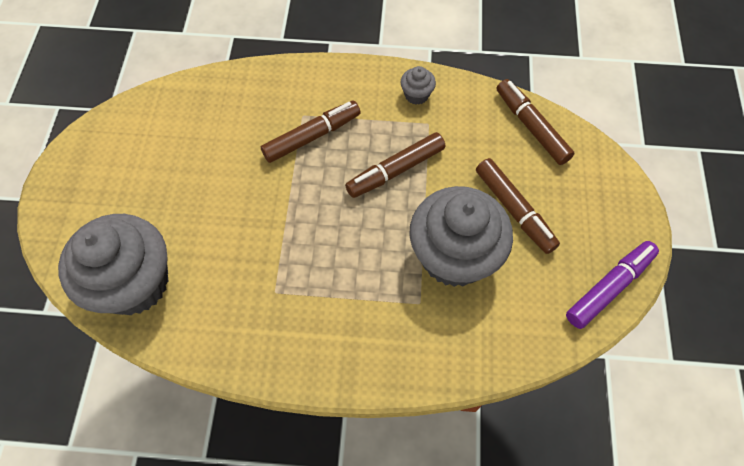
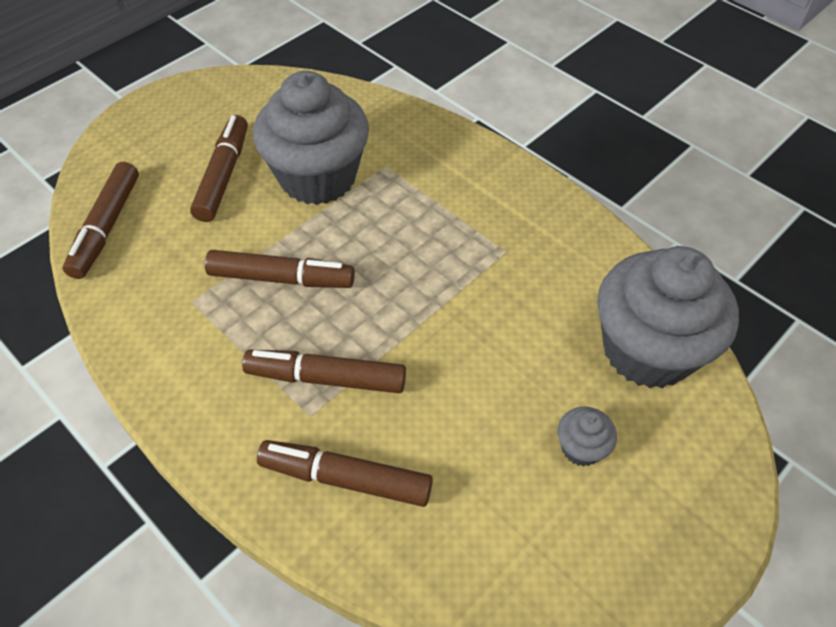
camera: 140 degrees left, 10 degrees down
(257, 101) = (345, 478): none -> brown marker
(416, 95) = (161, 341): grey cupcake -> grey cupcake (581, 448)
(609, 287) = (231, 88): purple marker -> none

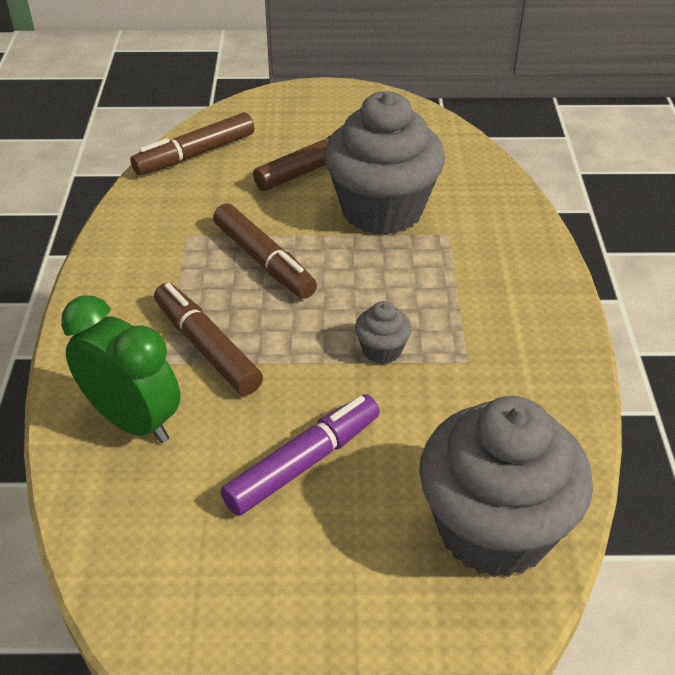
camera: 45 degrees right, 10 degrees down
(345, 478) = (133, 421): brown marker -> green clock
(496, 405) = (303, 463): none -> purple marker
(581, 448) = (328, 549): grey cupcake -> grey cupcake (382, 350)

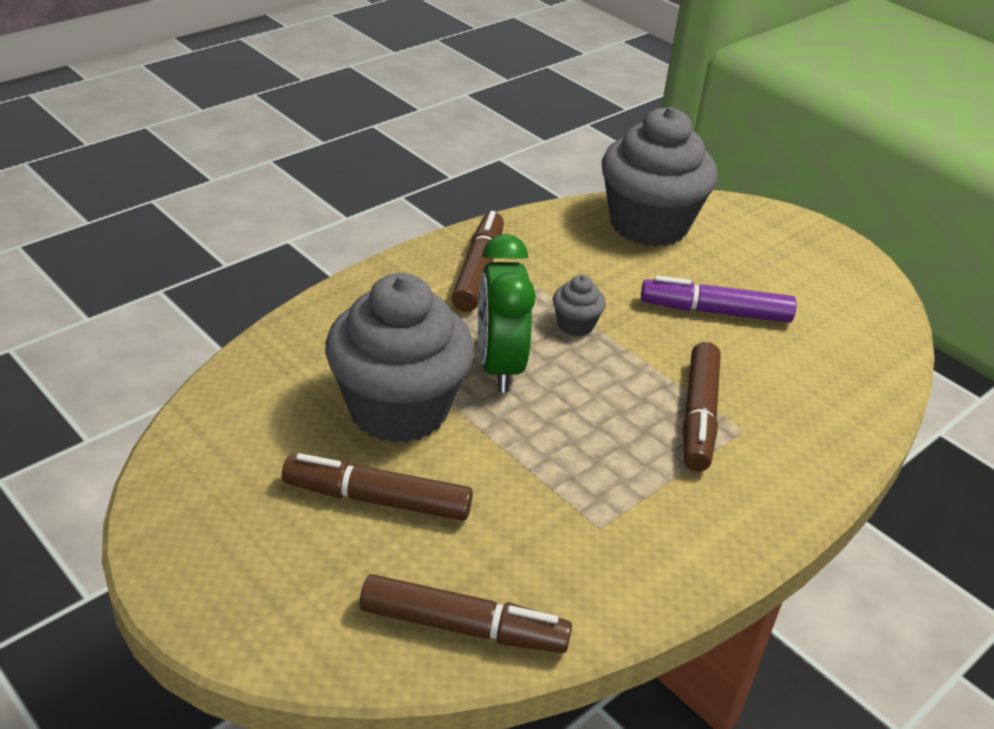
camera: 135 degrees left, 5 degrees down
(133, 421) = (807, 409): green clock -> green clock (499, 366)
(264, 261) = (565, 446): brown marker -> brown marker (478, 271)

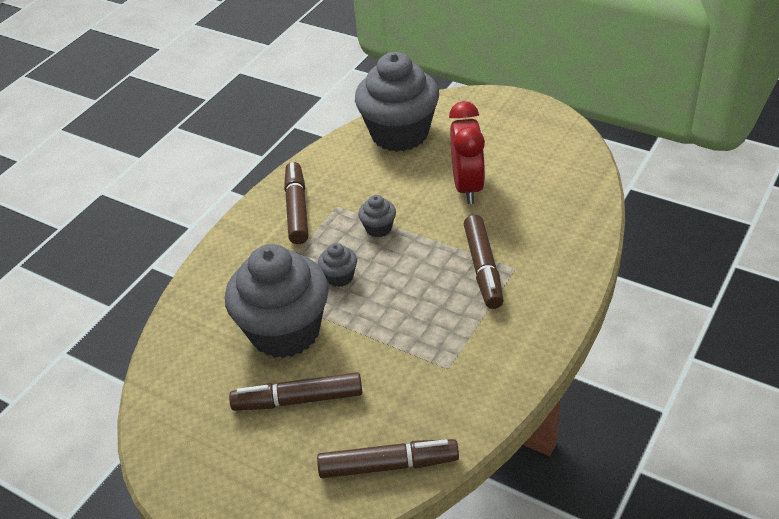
camera: 10 degrees left, 5 degrees up
(499, 366) = (339, 277): green clock -> grey cupcake
(715, 312) = (467, 187): purple marker -> red clock

